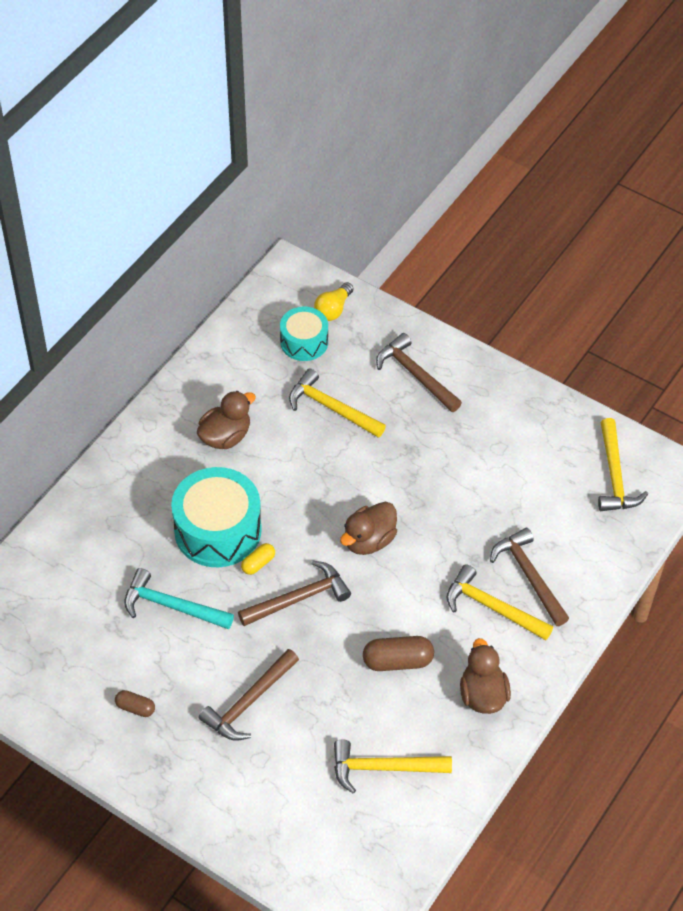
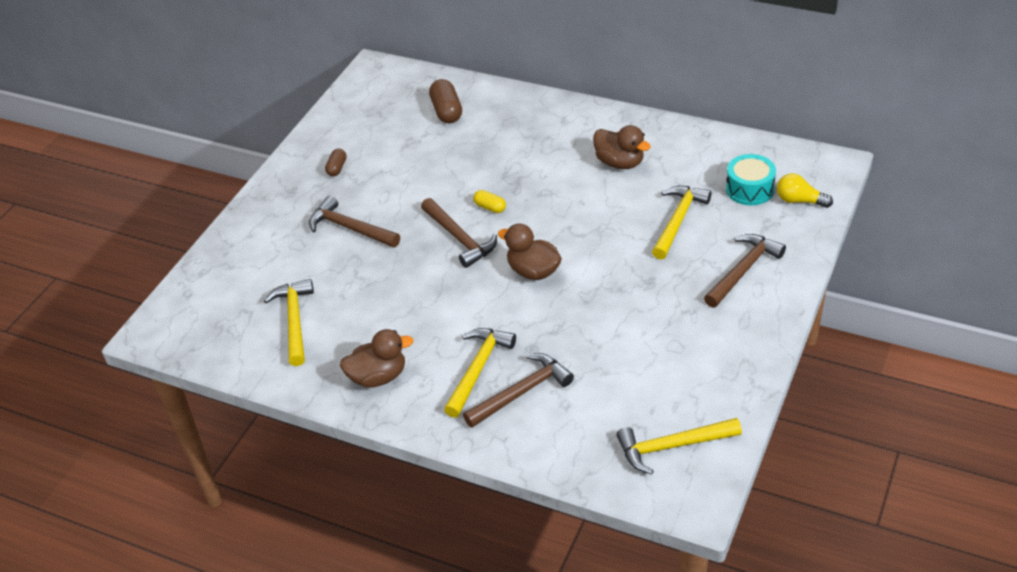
camera: 85 degrees right, 10 degrees down
(171, 606) = (436, 167): turquoise hammer -> none
(218, 530) = (518, 178): turquoise drum -> none
(397, 661) = (405, 312): brown capsule -> brown capsule (446, 111)

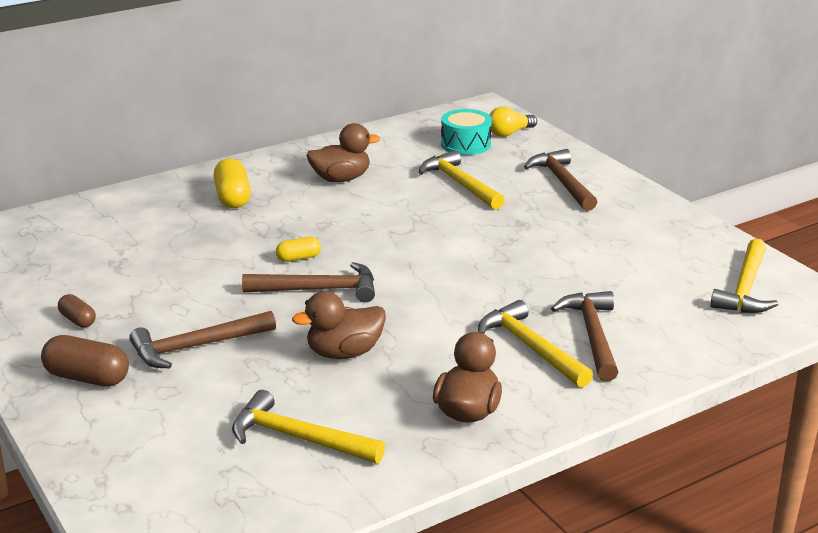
camera: 60 degrees left, 15 degrees down
(446, 111) = (107, 228): brown capsule -> brown capsule (87, 378)
(533, 271) = (428, 270): brown duck -> brown duck (344, 353)
(539, 134) = (233, 197): none -> yellow capsule

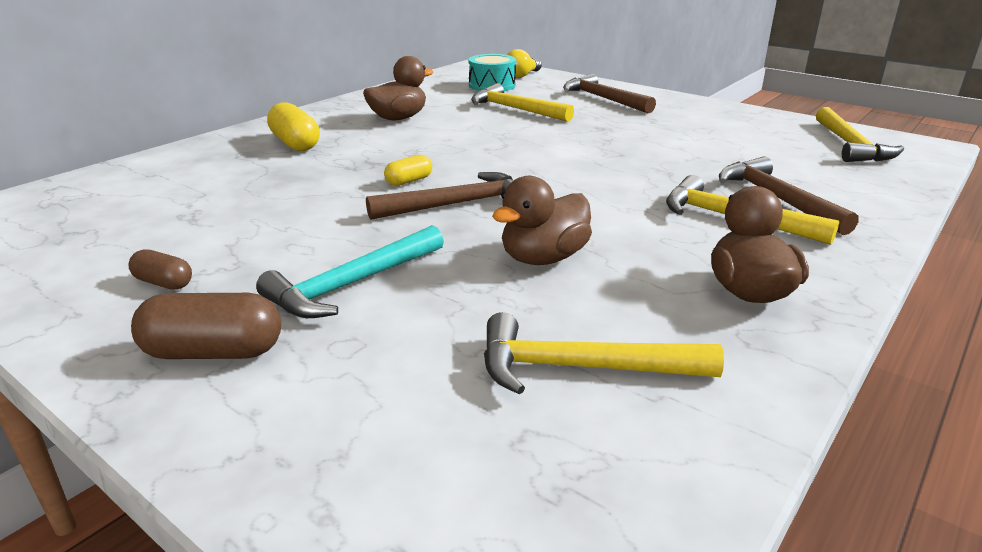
camera: 20 degrees left, 0 degrees up
(196, 347) = (351, 284): brown hammer -> turquoise hammer

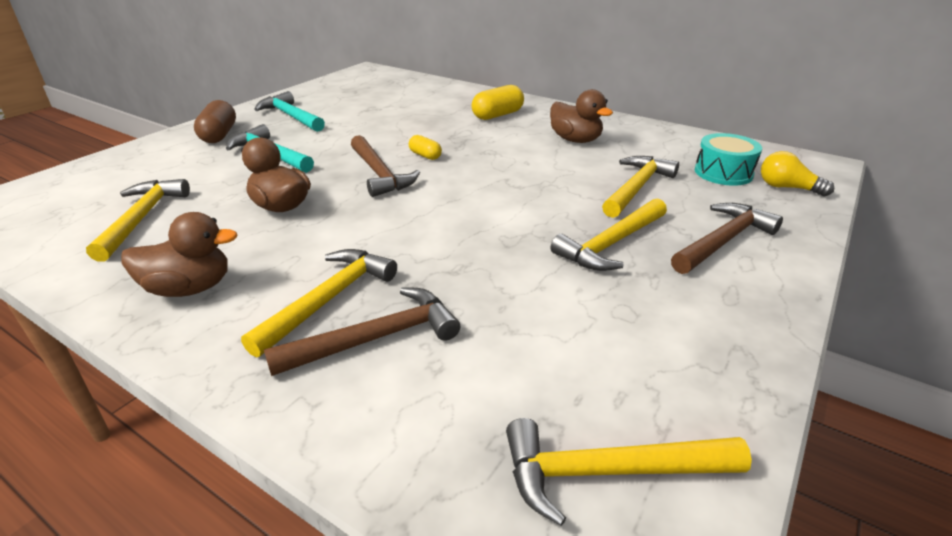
camera: 85 degrees right, 5 degrees up
(164, 283) = (291, 116): brown capsule -> turquoise hammer
(613, 125) = (611, 244): none -> yellow hammer

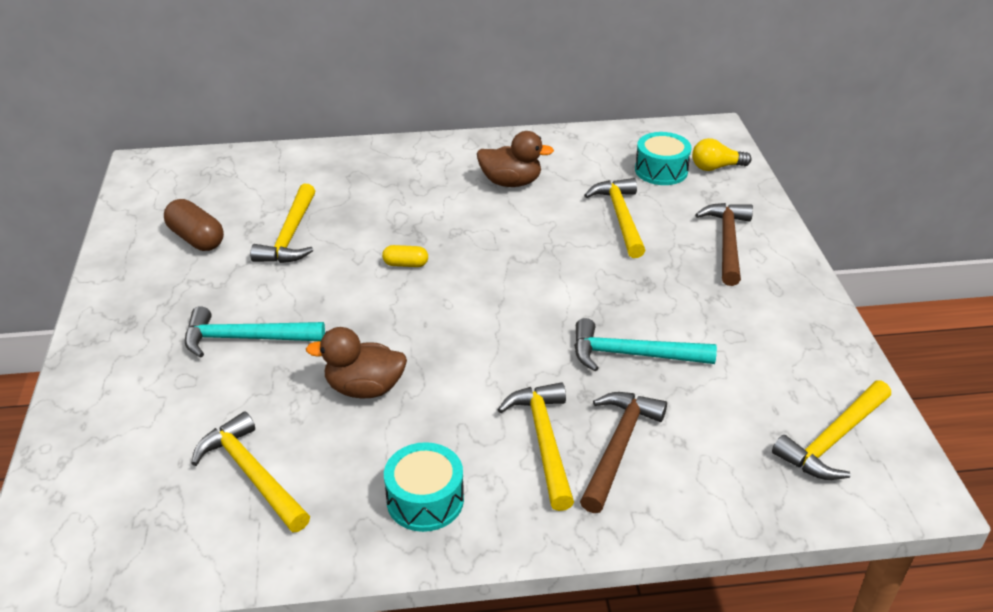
camera: 40 degrees left, 5 degrees up
(189, 288) = (425, 500): brown duck -> turquoise drum
(219, 135) = (136, 344): brown capsule -> brown capsule (196, 239)
(291, 116) = (175, 278): turquoise hammer -> turquoise hammer (632, 355)
(379, 174) = (396, 306): brown hammer -> none
(497, 115) = (399, 179): yellow capsule -> none
(611, 244) = (664, 283): yellow hammer -> yellow hammer (290, 235)

